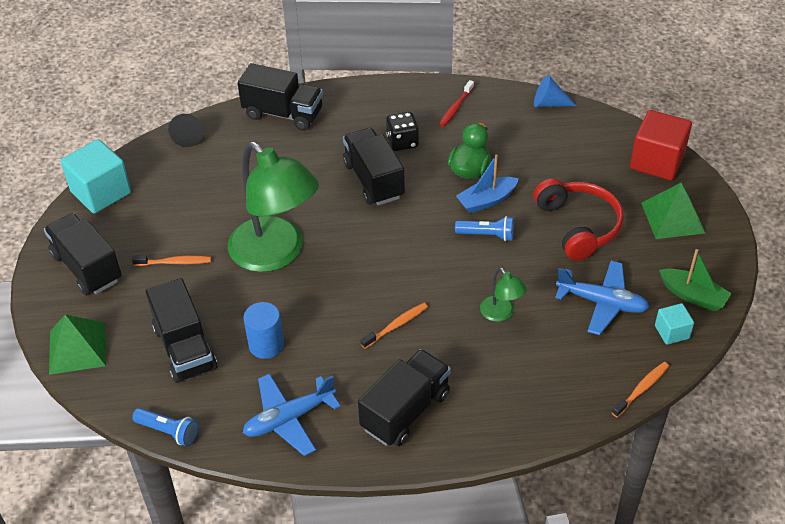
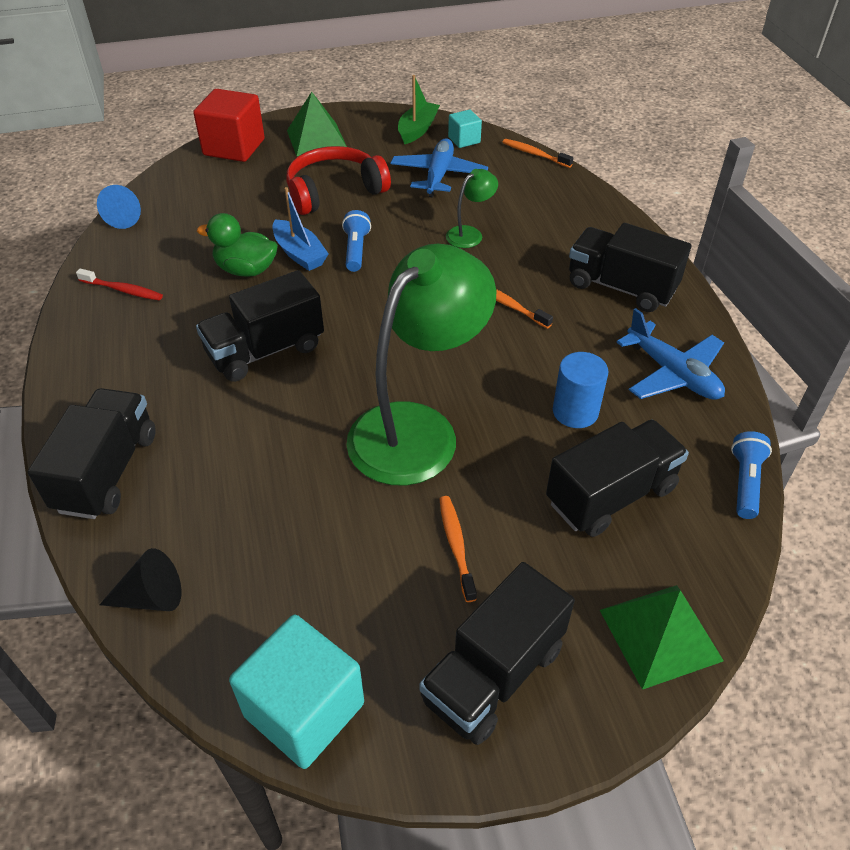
camera: 100 degrees left, 0 degrees up
(402, 142) = (188, 332): black dice -> none

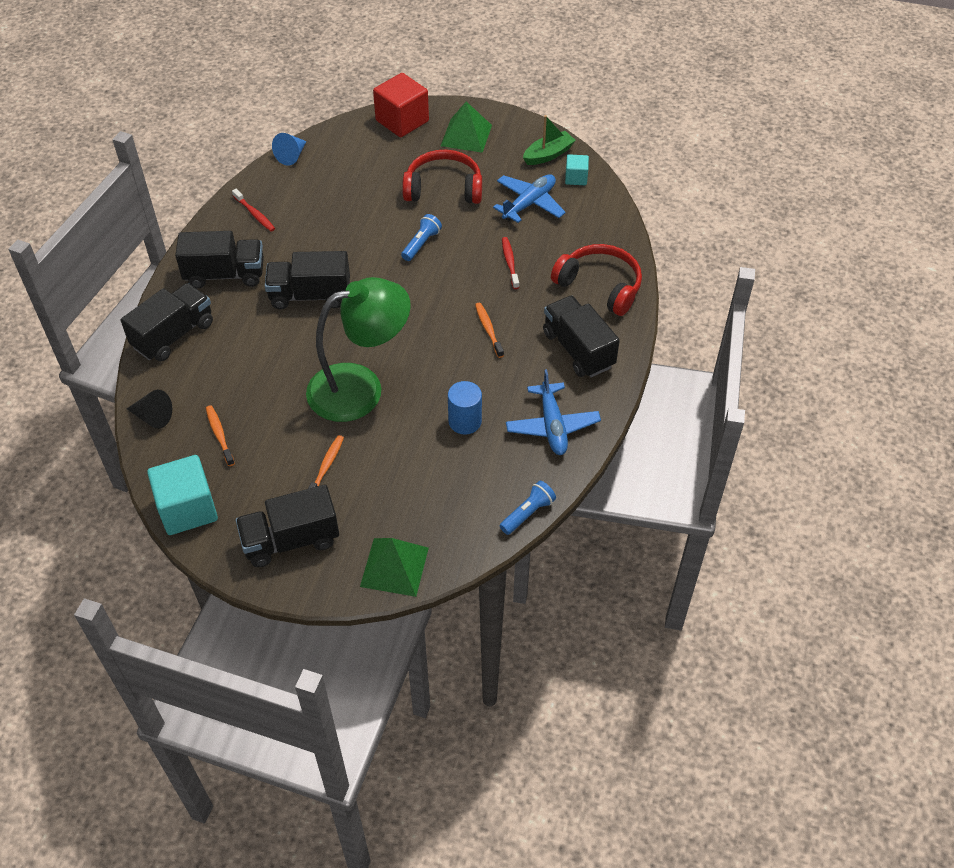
camera: 30 degrees right, 5 degrees up
(246, 270) = (339, 230): green duck -> none
(299, 254) = (382, 231): blue boat -> none
(470, 234) = (510, 263): green lamp -> red toothbrush
(535, 154) = (619, 212): orange toothbrush -> orange toothbrush (219, 435)
(582, 221) = (600, 286): none -> red headphones
(611, 495) = (438, 481): black truck -> black truck (225, 274)

